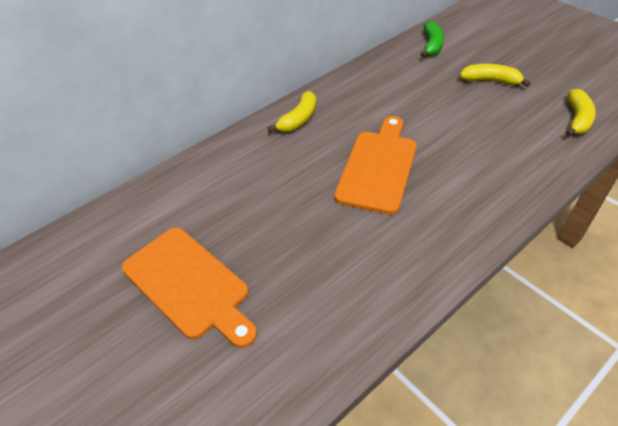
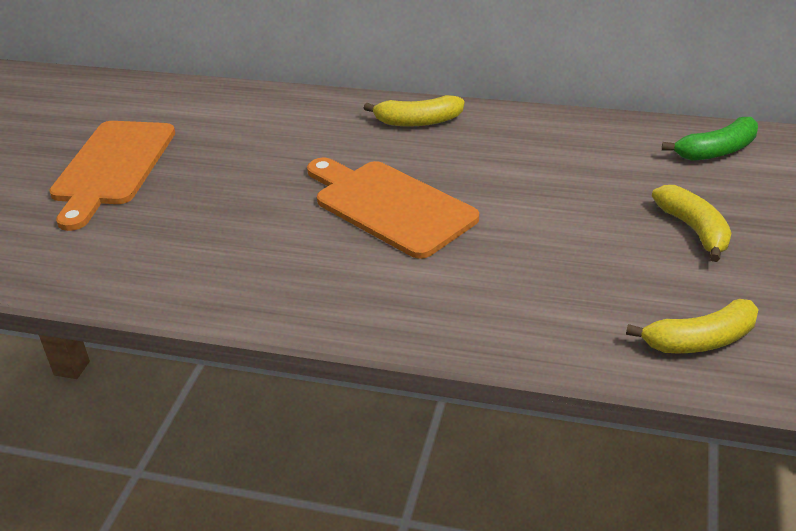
camera: 55 degrees right, 10 degrees down
(378, 167) = (389, 206): orange cutting board -> orange cutting board turned 120 degrees counterclockwise

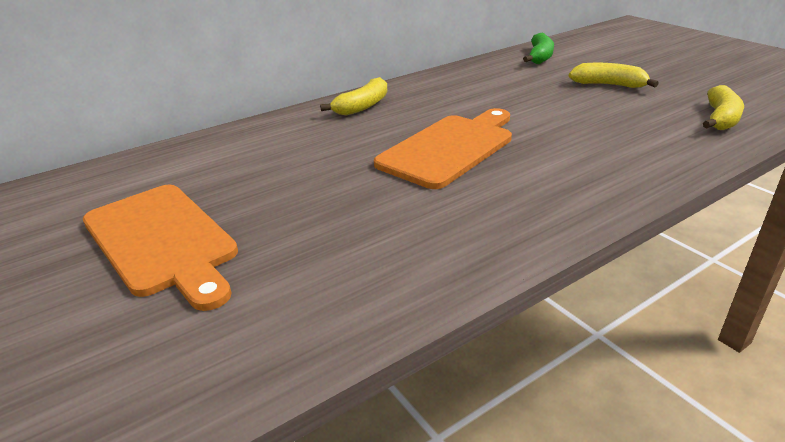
camera: 50 degrees left, 5 degrees down
(389, 206) = (449, 148): orange cutting board -> orange cutting board turned 135 degrees clockwise

